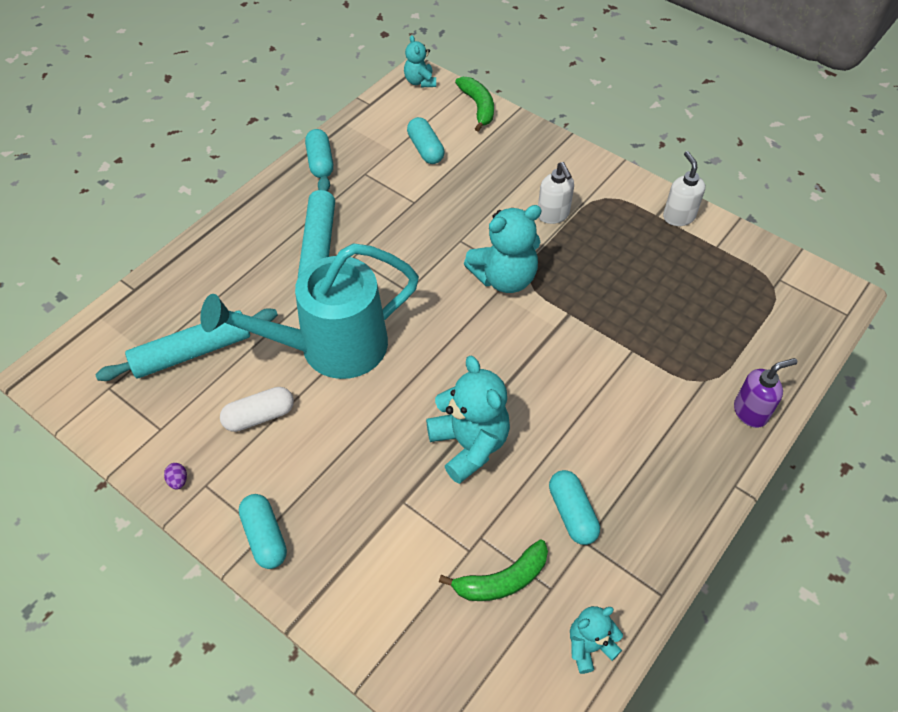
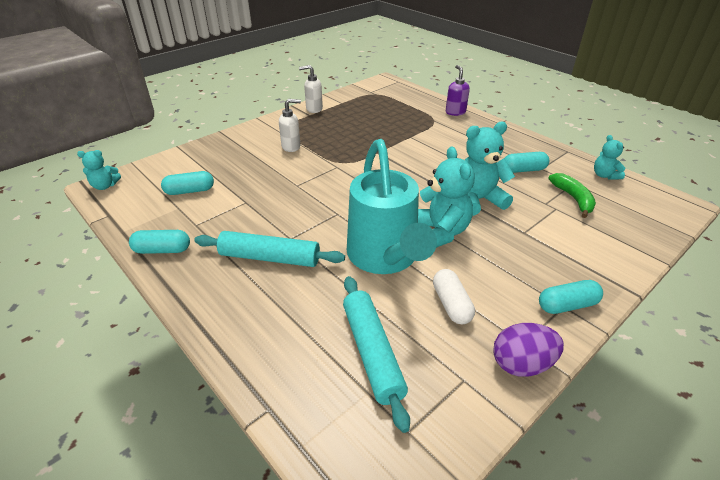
camera: 80 degrees left, 15 degrees down
(178, 481) = (521, 364): purple egg -> purple egg, size x2.44
(478, 107) = (161, 163): green banana -> none
(504, 278) = (340, 171): turquoise teddy bear -> turquoise teddy bear (440, 232)

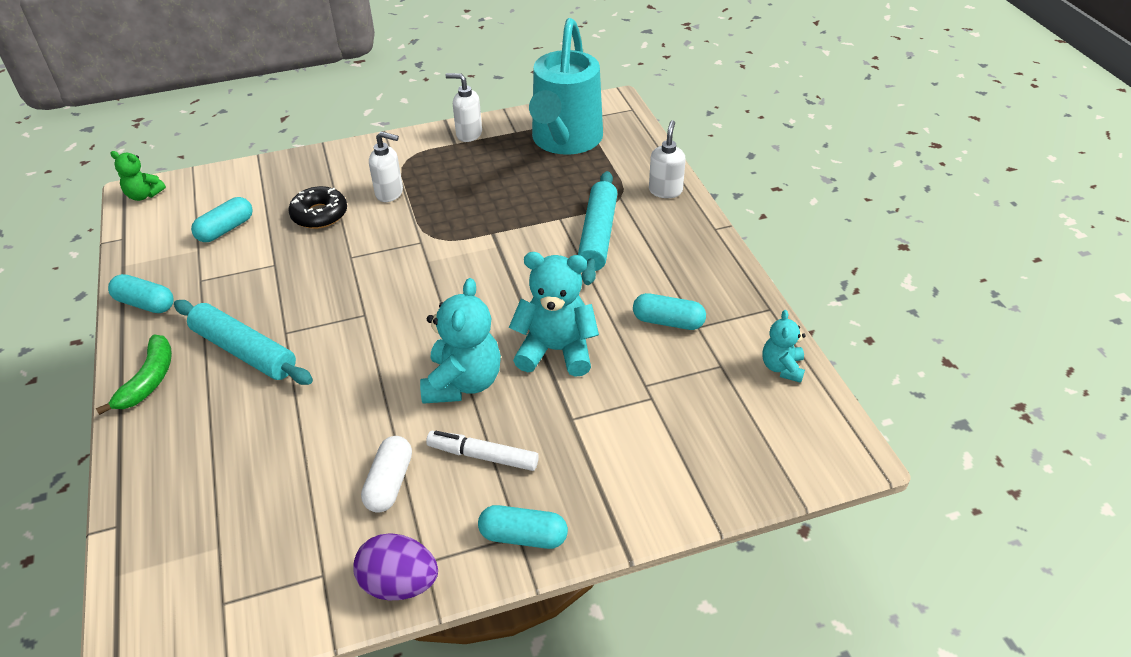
camera: 25 degrees right, 5 degrees up
(105, 186) = (144, 195): turquoise teddy bear -> green teddy bear
(190, 191) = (225, 229): turquoise capsule -> turquoise capsule turned 60 degrees counterclockwise
(253, 168) = (319, 214): none -> black donut
(372, 352) = (258, 506): turquoise rolling pin -> turquoise rolling pin (598, 235)
(385, 258) = (368, 395): turquoise watering can -> turquoise watering can (564, 141)
(455, 112) = (665, 190): purple soap dispenser -> white soap dispenser
(494, 269) = (483, 456): none -> white marker
(573, 199) = (692, 391): green banana -> green banana (148, 380)

